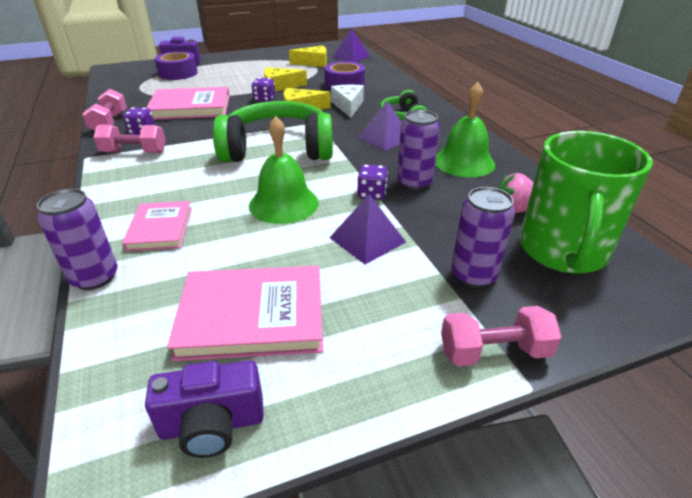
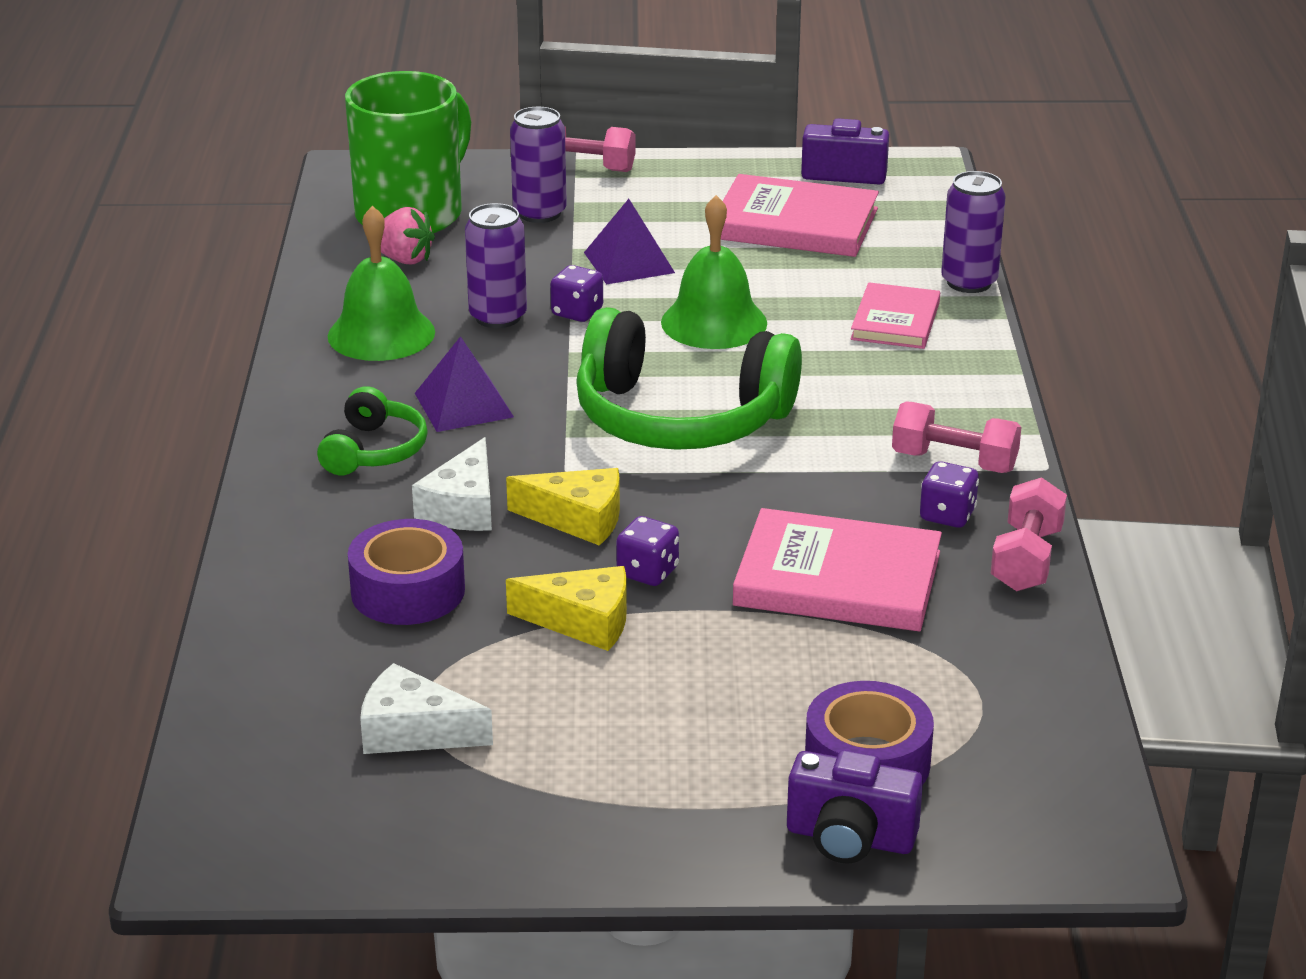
camera: 160 degrees left, 5 degrees down
(313, 63) = (414, 731): yellow cheese -> white cheese
(351, 57) = (263, 746): purple pyramid -> none

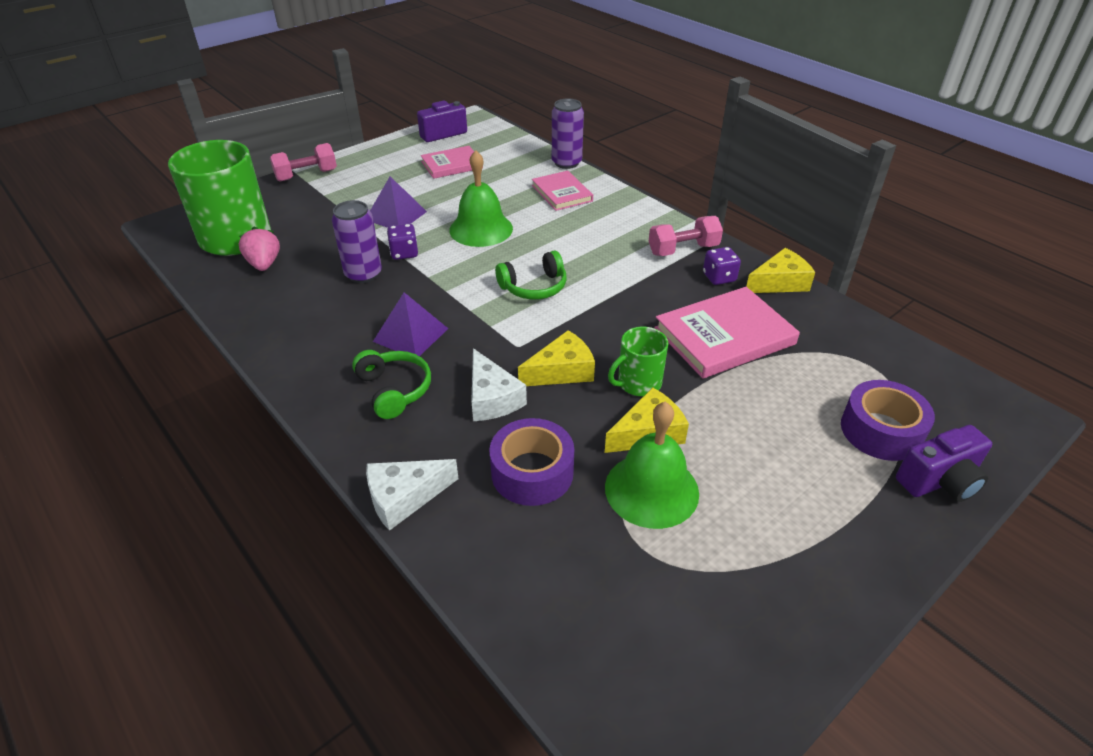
camera: 40 degrees left, 10 degrees up
(381, 334) = (306, 314): green bell -> green bell (651, 489)
(403, 259) = (264, 264): pink strawberry -> pink strawberry turned 90 degrees counterclockwise
(414, 731) = (662, 570): white cheese -> white cheese (404, 497)
(539, 213) = (312, 208): purple can -> none
(647, 572) = (638, 383): purple dice -> green mug
(680, 418) = (534, 287): green headphones -> green headphones, size x0.50
(795, 223) = (452, 165): pink book -> pink book, size x0.62
(1026, 559) = (779, 282): pink dumbbell -> yellow cheese

